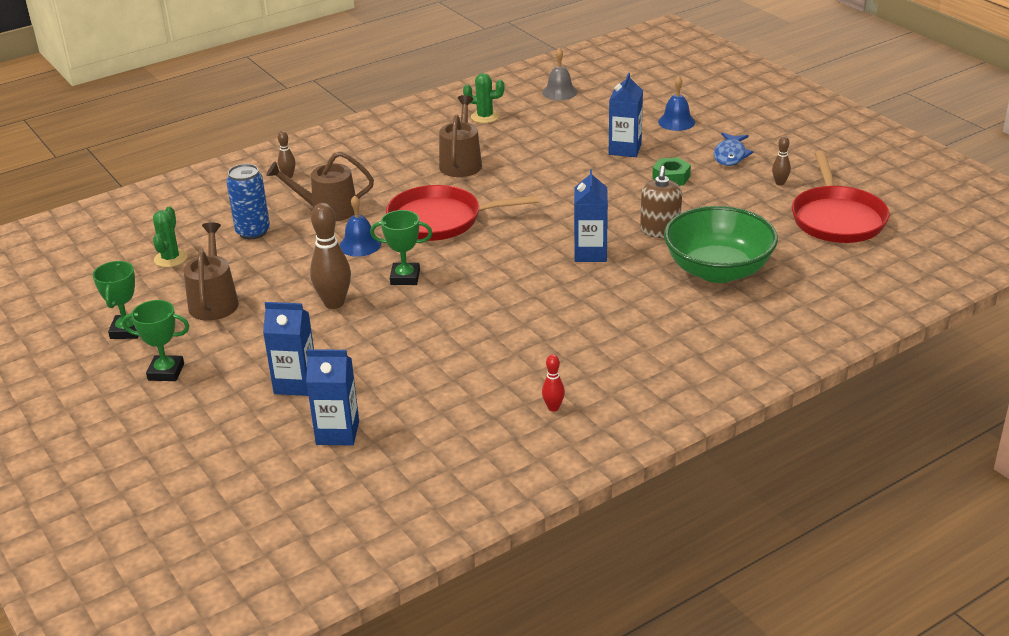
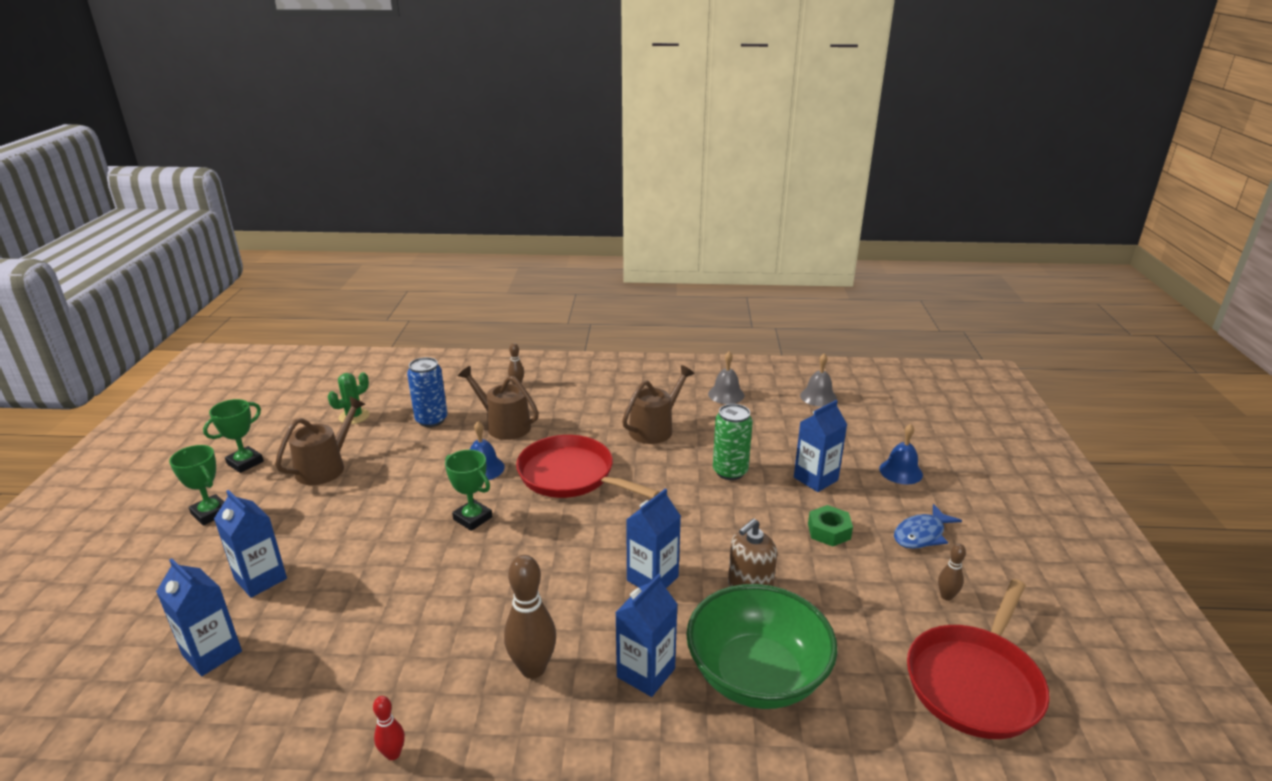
camera: 35 degrees right, 5 degrees down
(334, 303) = (392, 514): brown bowling pin -> brown bowling pin (533, 668)
(485, 117) = (726, 394): green cactus -> grey bell
(558, 169) = (730, 471): none -> green can
(652, 300) = (646, 673): none -> blue carton

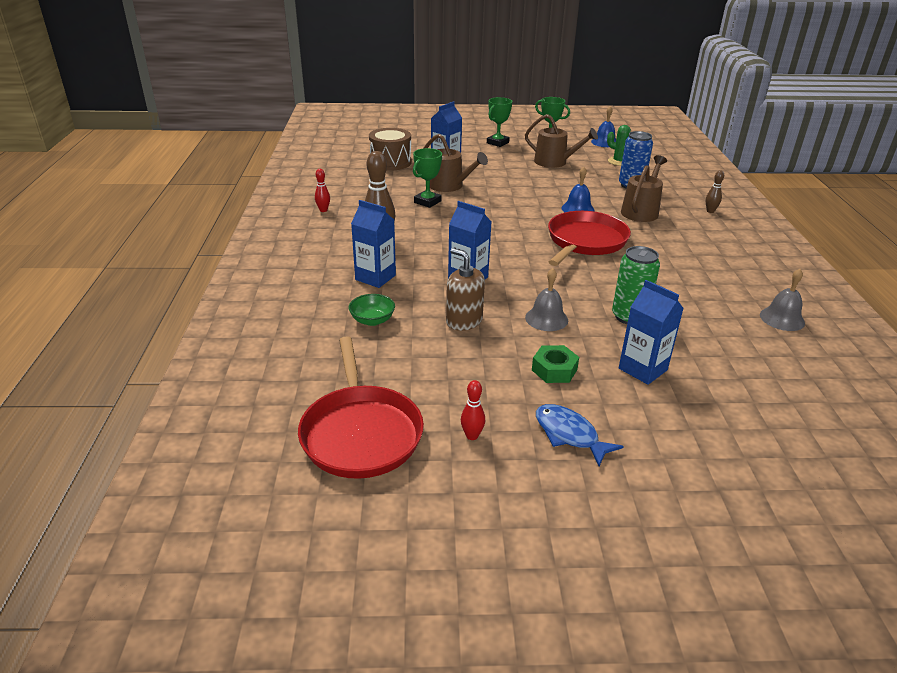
camera: 85 degrees right, 5 degrees up
(212, 653) = (390, 162): blue carton -> brown drum
(473, 518) = (517, 211): green trophy -> green trophy (427, 202)
(655, 429) = (680, 277): brown watering can -> brown watering can (449, 186)
(757, 675) = (372, 320): green bowl -> green bowl, size x0.42
(818, 397) = (833, 387): grey bell -> grey bell (546, 318)
(901, 471) = (691, 437): blue bell -> blue bell (604, 142)
(946, 596) = (472, 436): brown bowling pin -> red bowling pin
(975, 682) = (361, 433): red pan -> red pan turned 135 degrees counterclockwise

